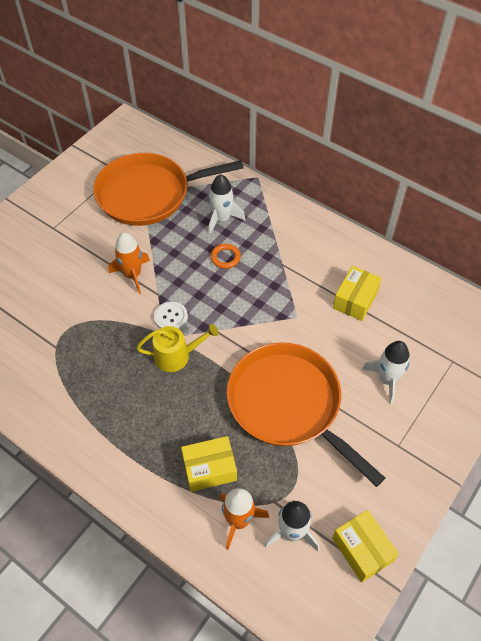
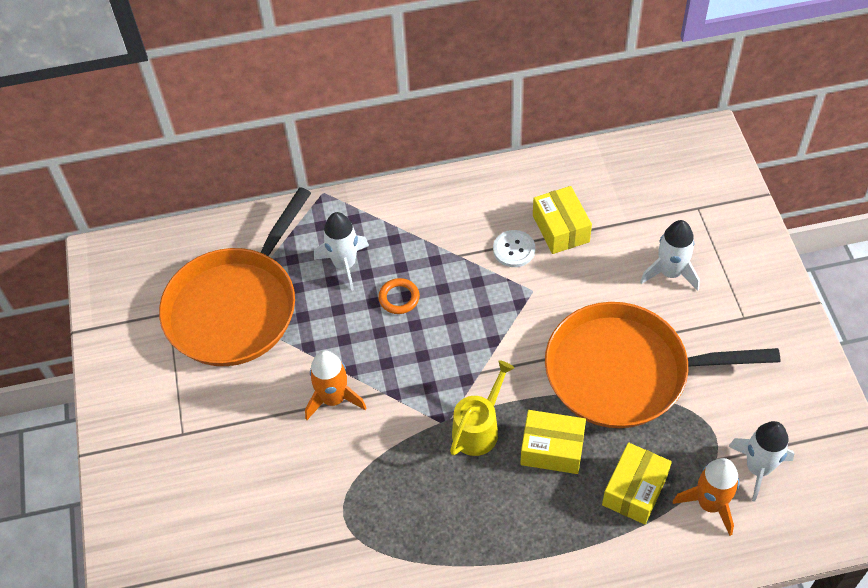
camera: 45 degrees left, 0 degrees up
(171, 317) = (425, 401): white button -> white button (514, 249)
(362, 549) = (819, 424): yellow box -> yellow box (552, 449)

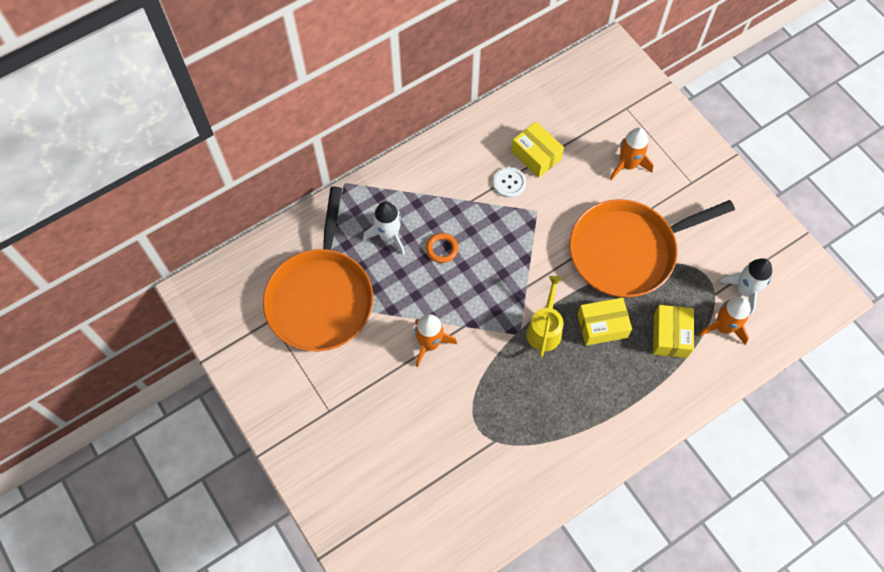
camera: 25 degrees left, 10 degrees up
(670, 272) = (627, 165): white rocket -> orange rocket

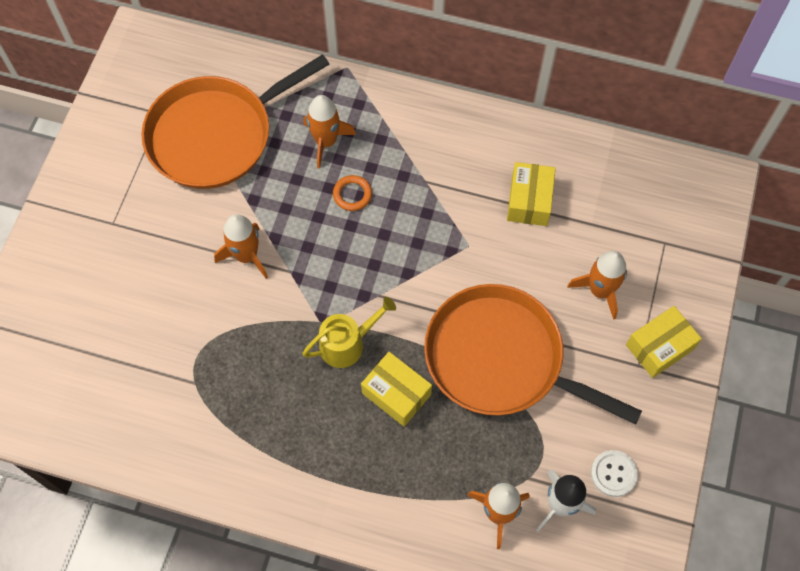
camera: 50 degrees right, 0 degrees up
(388, 236) = (326, 141): white rocket -> orange rocket
(509, 183) = (476, 200): white button -> white button (613, 473)
(670, 335) = (442, 466): yellow box -> yellow box (659, 347)

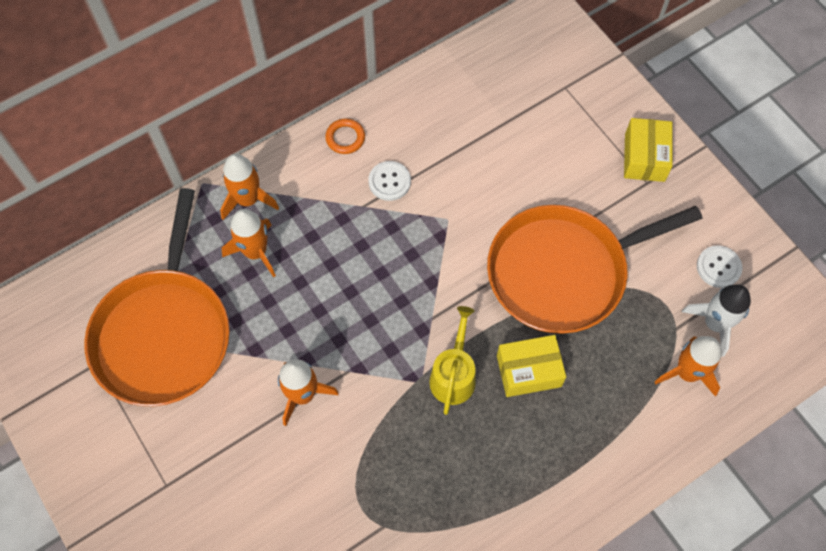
camera: 50 degrees left, 0 degrees up
(352, 194) = (323, 269): orange ring -> orange ring (345, 138)
(462, 183) = (389, 181): none -> white button
(529, 201) = (448, 148): yellow box -> none
(600, 290) = (566, 160): orange rocket -> orange rocket (248, 199)

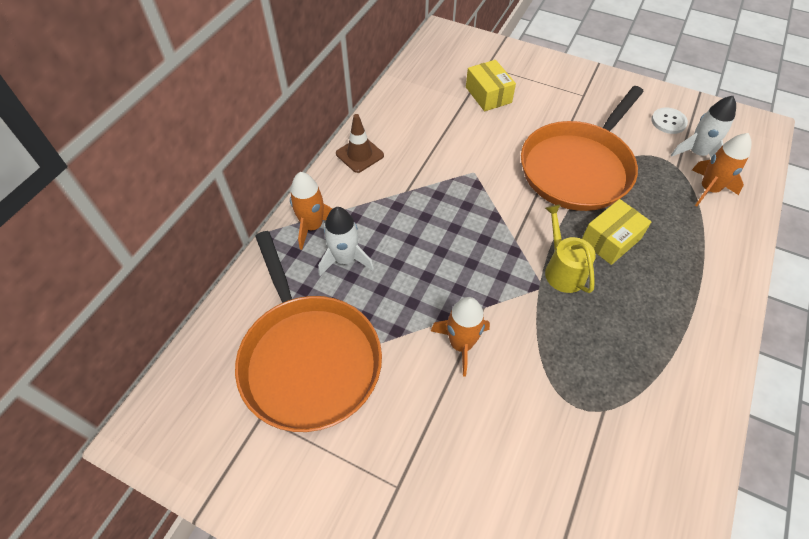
camera: 30 degrees left, 10 degrees down
(255, 252) = (345, 259): orange rocket -> white rocket
(345, 138) = (359, 154): orange ring -> brown traffic cone
(389, 181) = (413, 167): white button -> none
(644, 157) = (569, 83): yellow box -> yellow box (488, 95)

